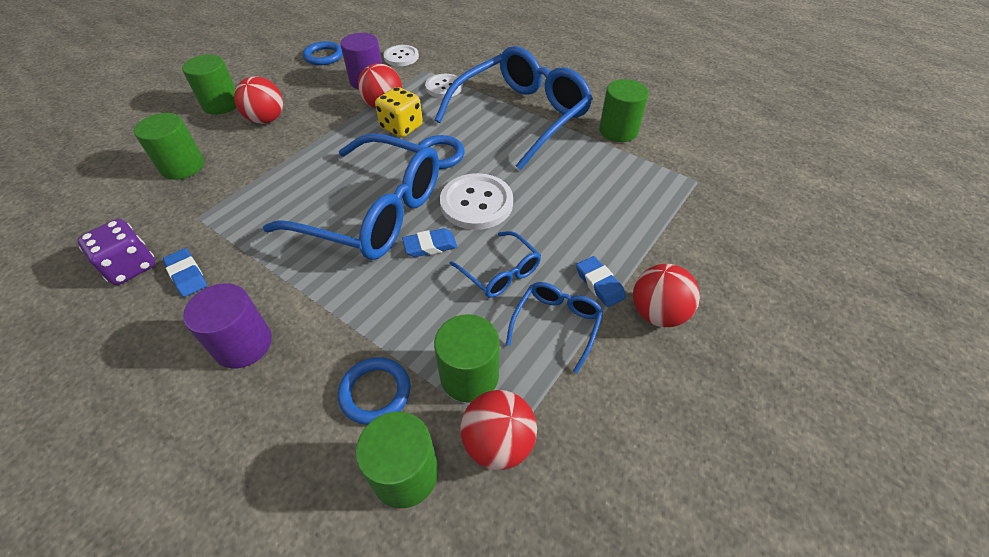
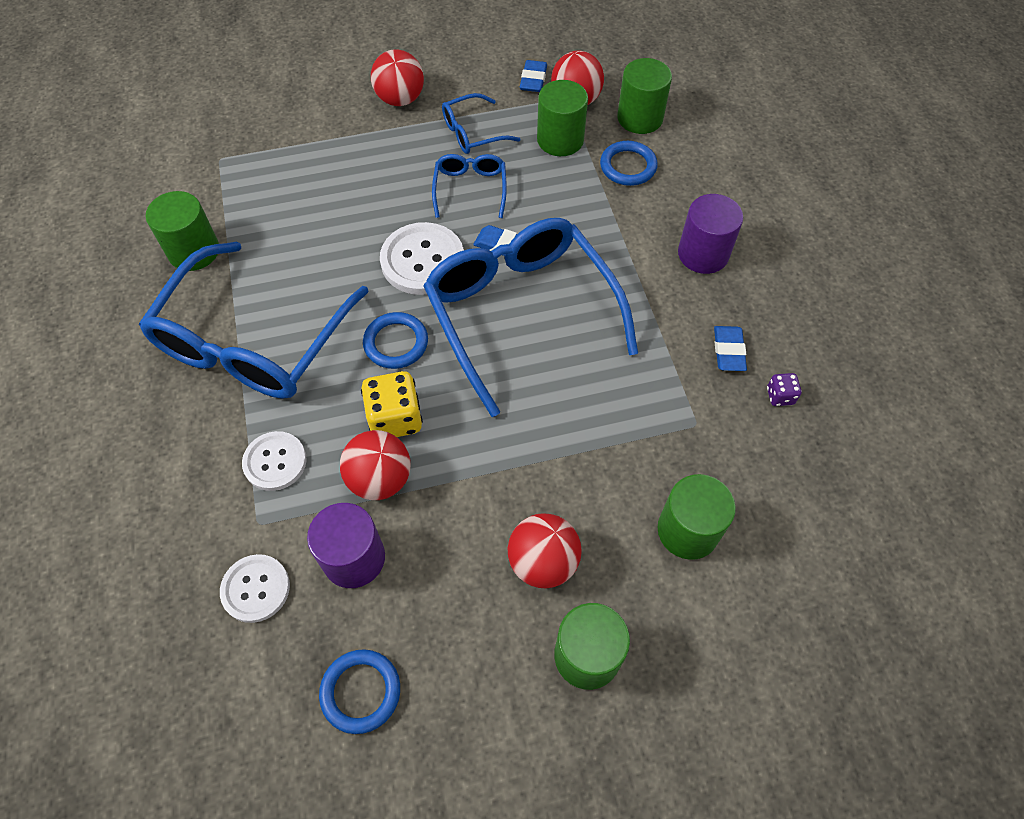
camera: 140 degrees left, 10 degrees up
(131, 267) = (780, 396): purple dice -> purple dice, size x0.52
(521, 116) = (253, 340): blue glasses -> blue glasses turned 60 degrees counterclockwise
(599, 284) = (411, 137): blue eraser -> blue eraser (533, 79)

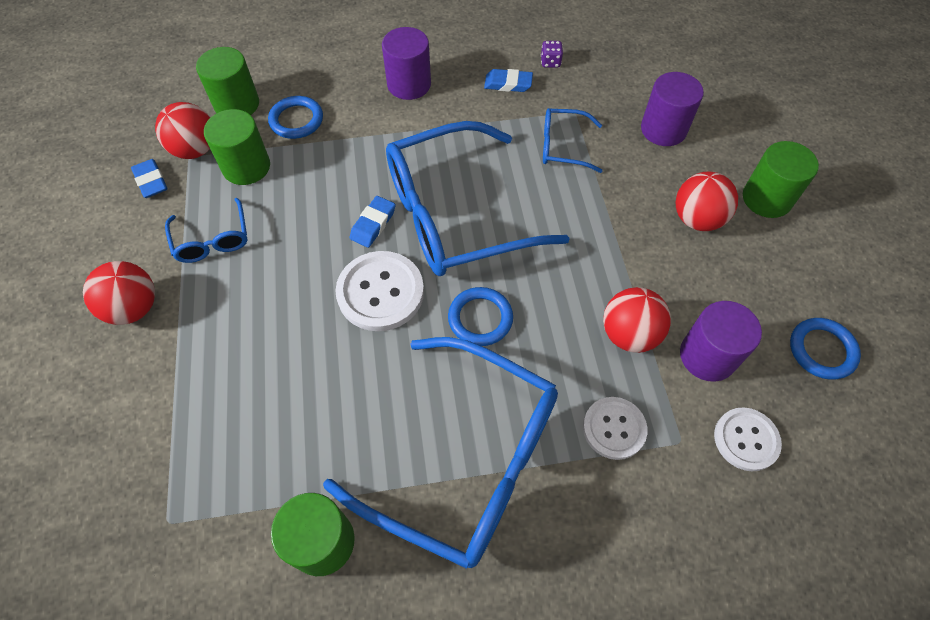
camera: 85 degrees left, 0 degrees up
(395, 418) = (565, 320): yellow dice -> none
(470, 189) = (293, 246): blue glasses -> blue glasses (563, 146)
(533, 79) = (151, 181): blue eraser -> blue eraser turned 45 degrees clockwise
(688, 530) = (663, 129): green cylinder -> purple cylinder

